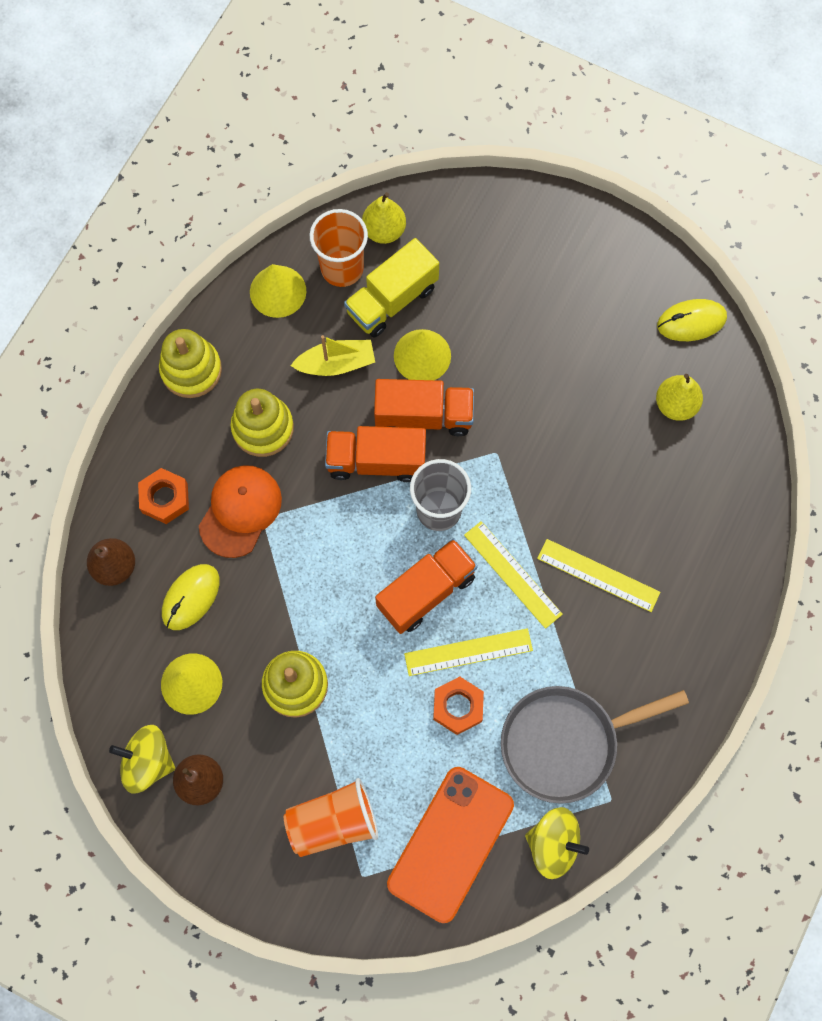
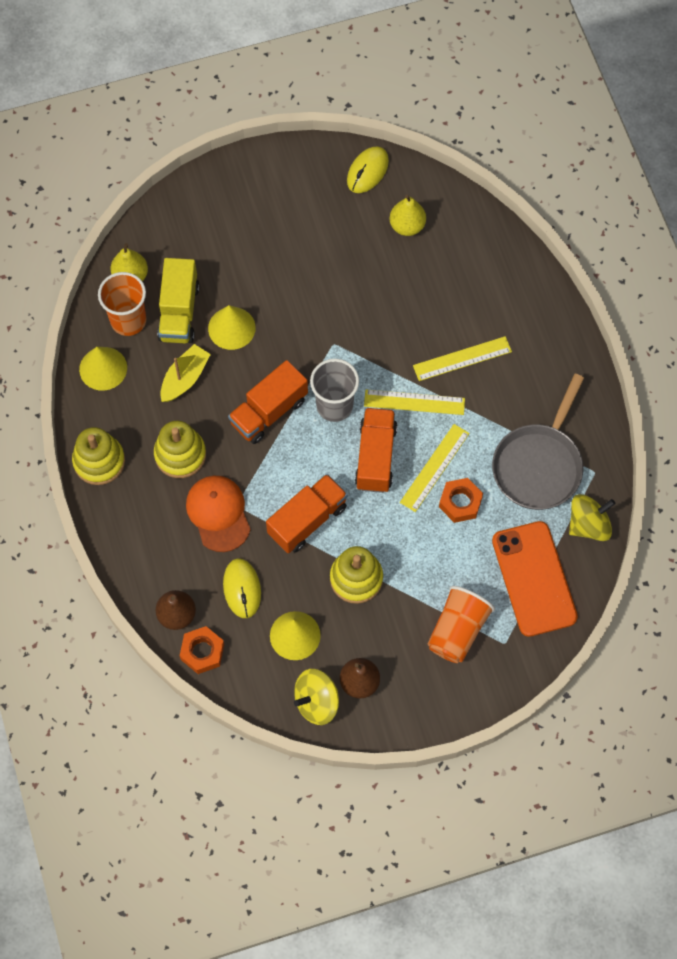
camera: 45 degrees left, 5 degrees down
(165, 498) = (164, 548): orange nut -> orange nut (202, 652)
(423, 416) = (269, 361): orange truck -> orange truck (307, 520)

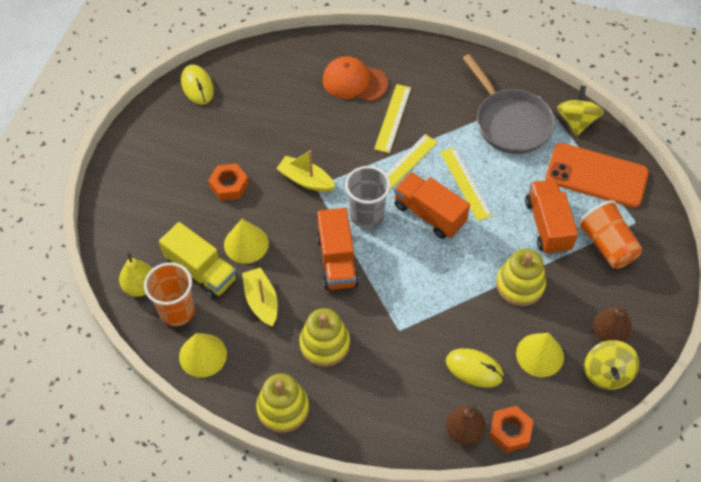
camera: 55 degrees left, 10 degrees down
(218, 513) = (397, 347): orange cap -> orange cap (354, 81)
(307, 520) = (448, 289): orange truck -> orange truck (547, 225)
(334, 331) = (305, 180): none -> yellow boat
(407, 226) = (261, 89): yellow pear -> none
(460, 502) = (505, 184): orange nut -> orange nut (229, 185)

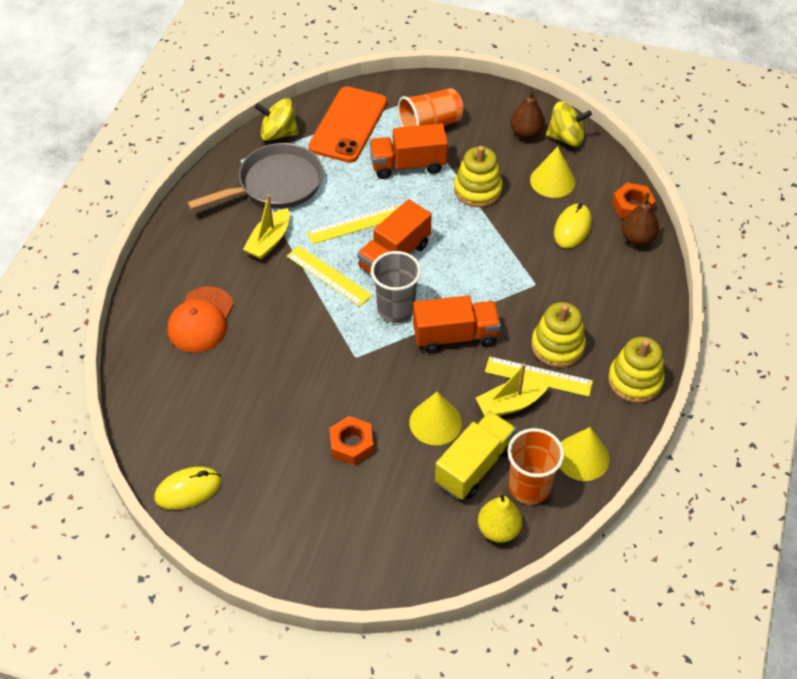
camera: 90 degrees left, 5 degrees down
(305, 180) = (346, 366): yellow boat -> yellow boat (269, 241)
(393, 118) = (260, 284): yellow ruler -> yellow ruler (538, 376)

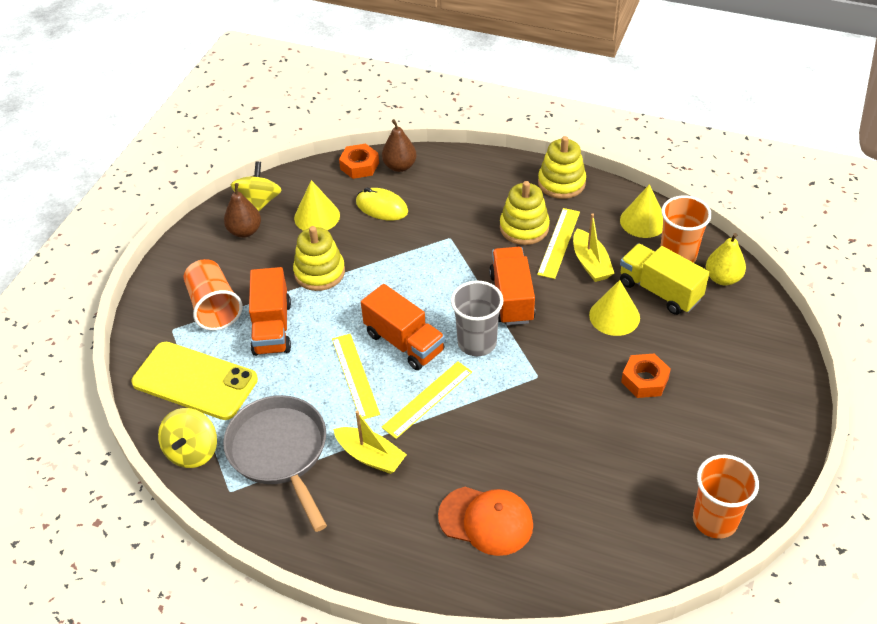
camera: 85 degrees left, 5 degrees down
(188, 490) = (715, 520): yellow mouse -> orange cup
(348, 125) = (195, 381): orange phone -> yellow phone

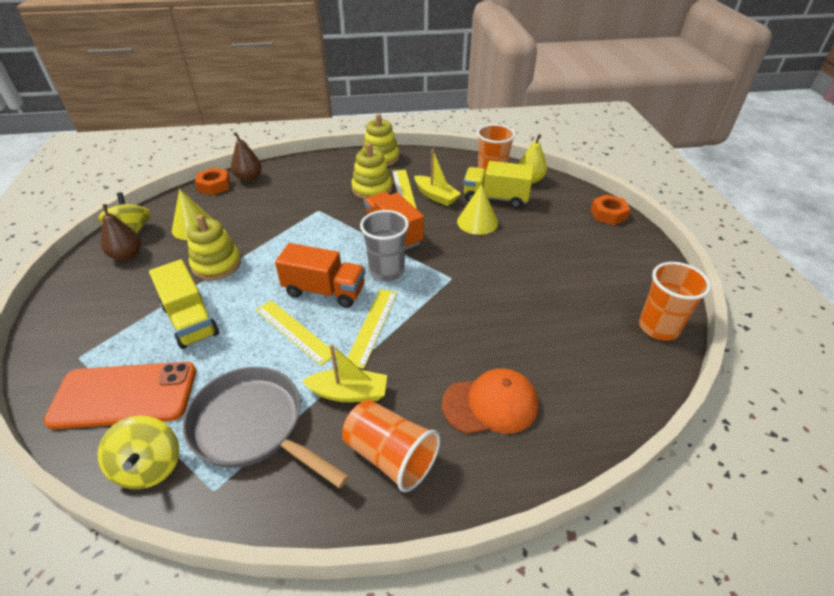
camera: 30 degrees left, 5 degrees down
(195, 381) = (124, 395): yellow phone -> orange phone
(214, 307) = (120, 323): orange cup -> orange cup (390, 456)
(272, 327) = (190, 320): orange truck -> yellow truck
(382, 207) = (249, 206): yellow mouse -> none
(643, 221) = (453, 164): yellow cone -> none
(645, 380) = (531, 254): orange nut -> orange nut (608, 214)

